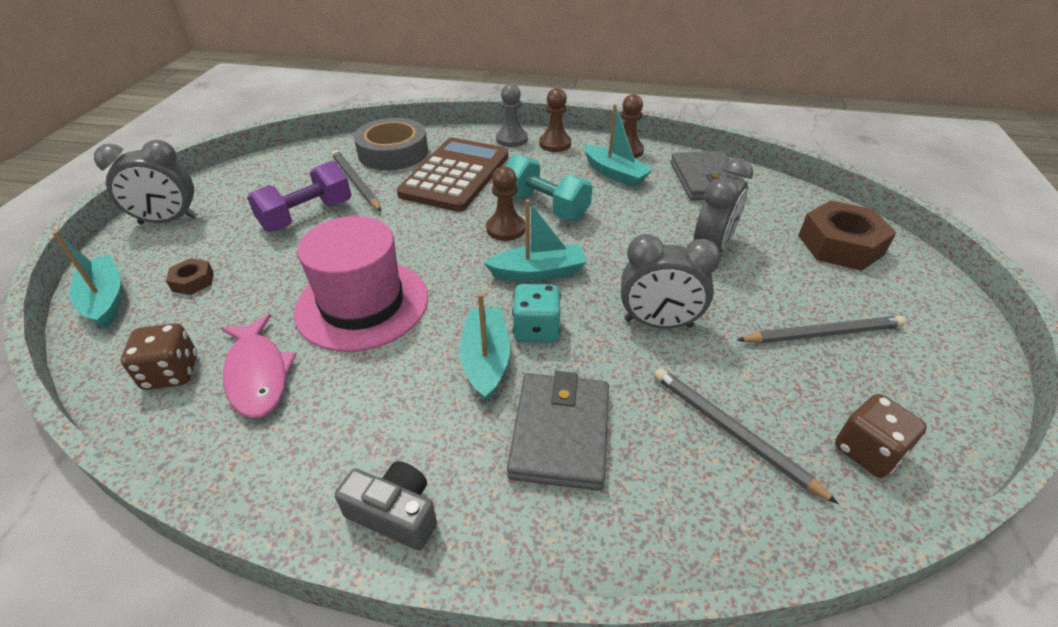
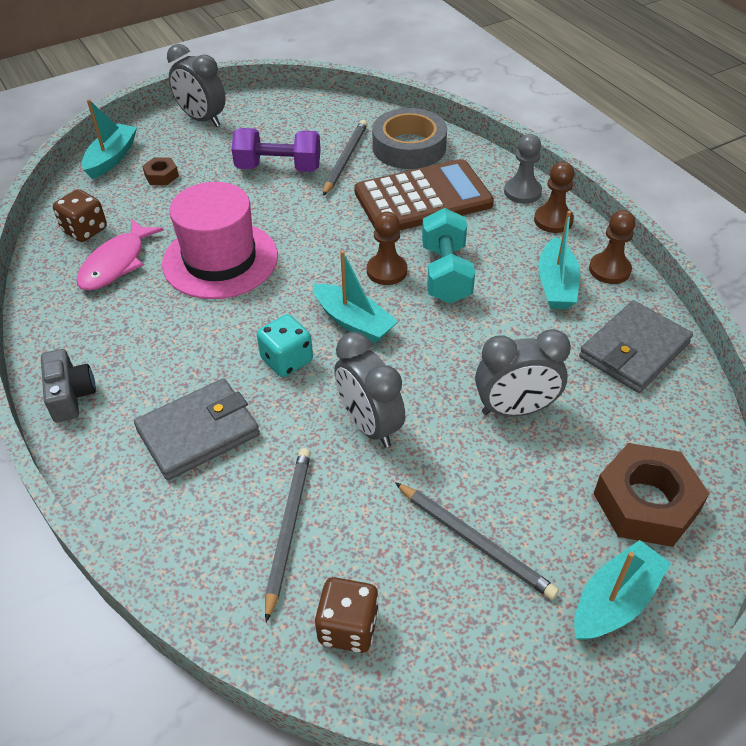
camera: 50 degrees right, 5 degrees up
(486, 360) = (229, 354): turquoise boat -> turquoise boat (615, 601)

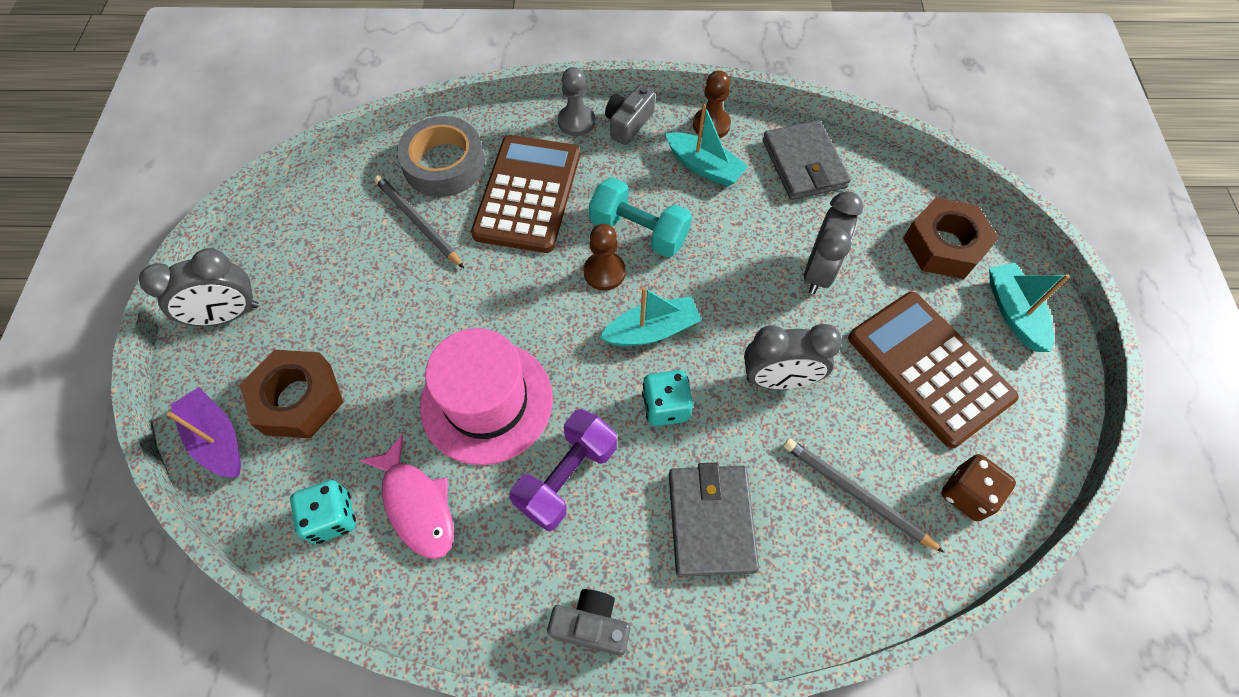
camera: 60 degrees left, 15 degrees up
(85, 230) = (332, 517): brown dice -> turquoise dice
(112, 158) = (217, 438): turquoise boat -> purple boat
(161, 176) = (298, 399): brown nut -> brown nut, size x2.07
(278, 168) = (382, 284): purple dumbbell -> purple dumbbell (567, 477)
(475, 542) = (929, 368): grey pencil -> brown calculator
(553, 220) = (628, 123): brown pawn -> grey camera

